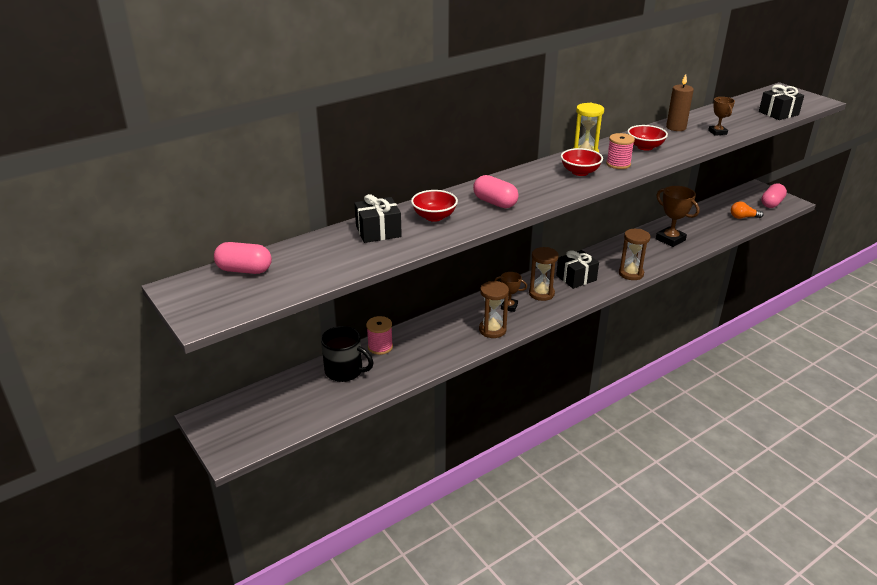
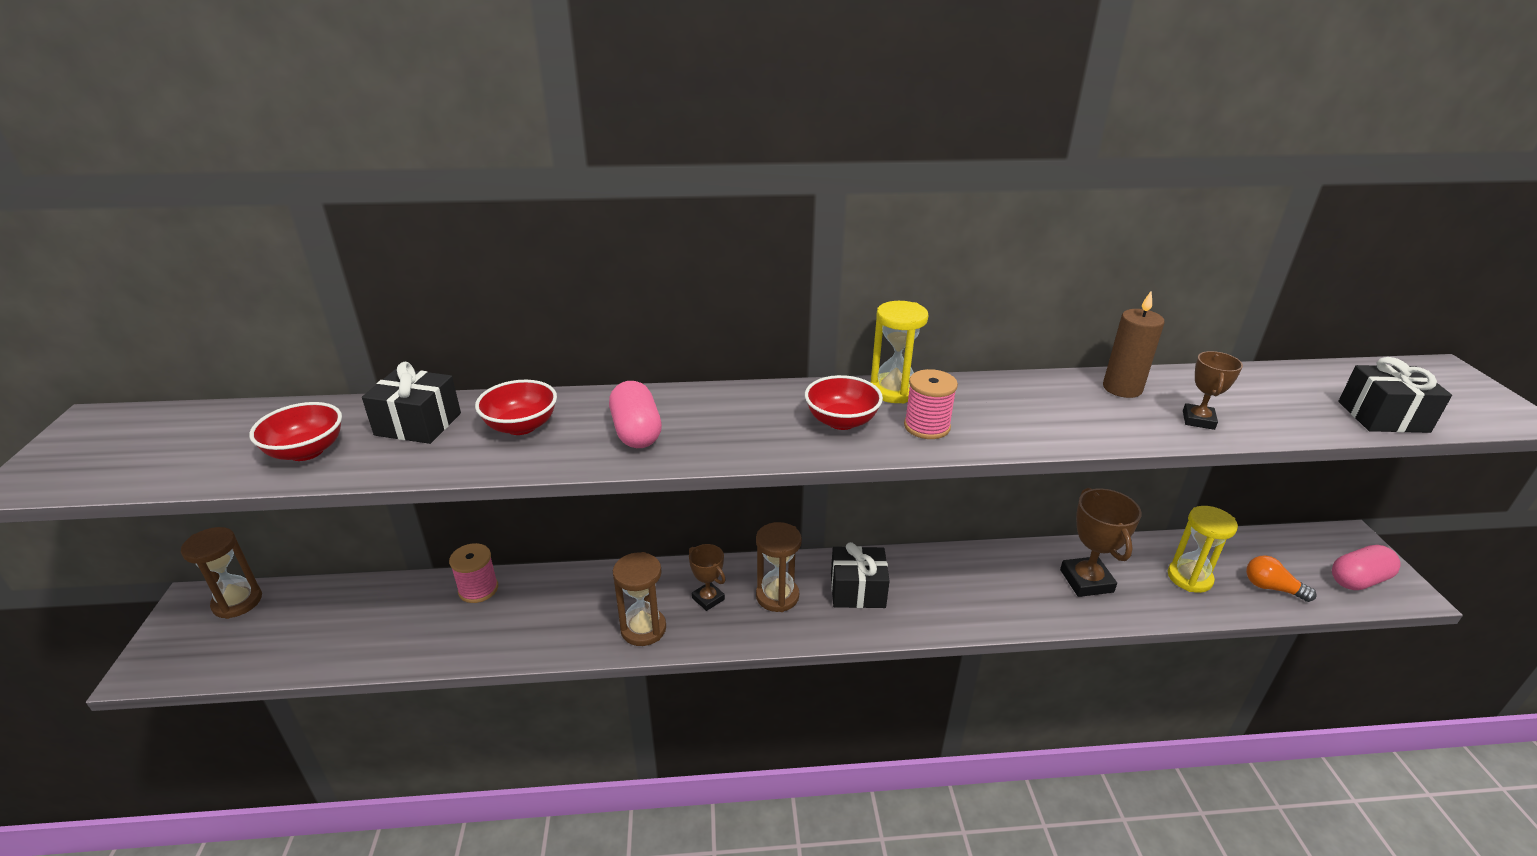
camera: 30 degrees right, 0 degrees up
(244, 270) = (190, 424): pink capsule -> none
(345, 371) = (398, 607): black mug -> none
(631, 274) = (955, 619): brown hourglass -> brown hourglass (237, 602)
(645, 147) = (1016, 409): red bowl -> red bowl (306, 451)
(709, 224) = (1189, 578): none -> yellow hourglass

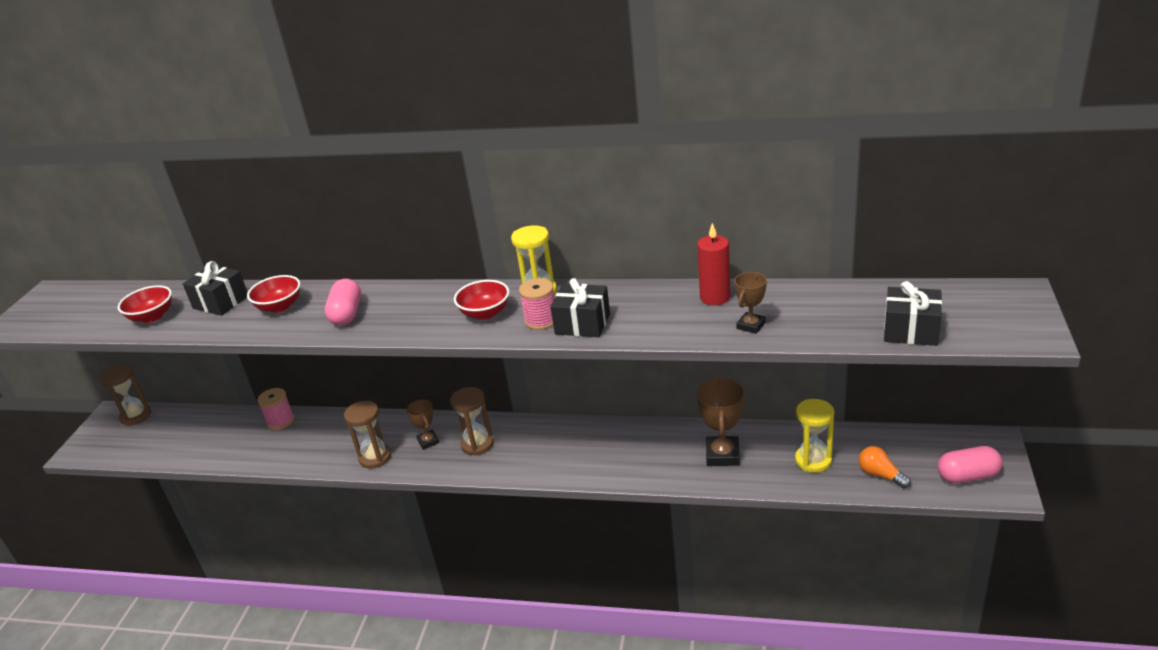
camera: 20 degrees right, 0 degrees up
(857, 590) = (538, 445): black gift -> black gift (582, 324)
(1122, 388) = (715, 297): brown candle -> red candle

